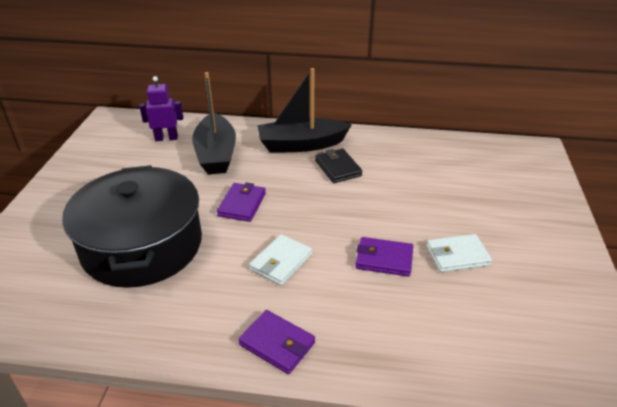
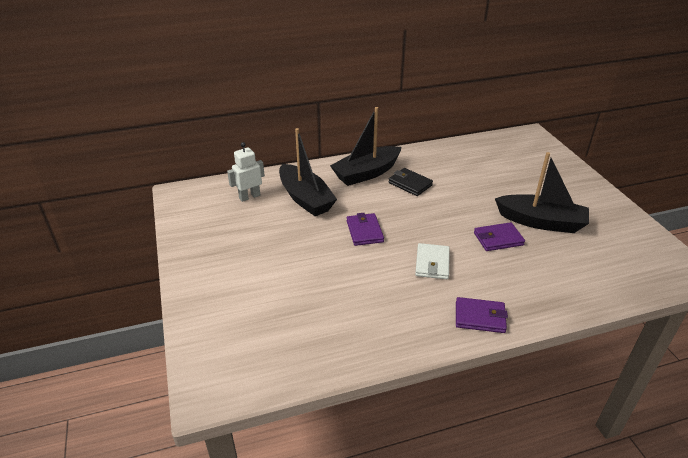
camera: 25 degrees left, 0 degrees up
(142, 245) = (317, 286): black pot -> none
(166, 138) = (249, 196): purple robot -> white robot
(457, 256) = (541, 222): white wallet -> black boat

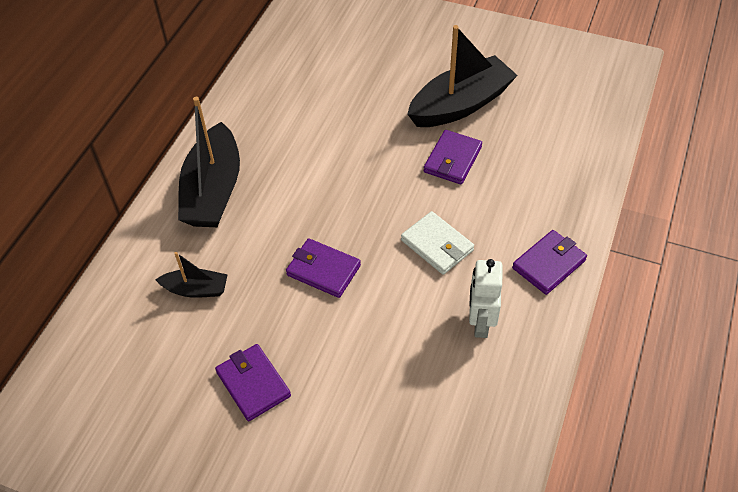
camera: 50 degrees left, 15 degrees up
(249, 196) = (122, 351): white robot -> white robot (480, 322)
(272, 244) = (253, 384): none -> purple wallet
(305, 198) = (196, 289): black boat -> black boat, size x0.51
(410, 184) = (281, 164): black wallet -> none

